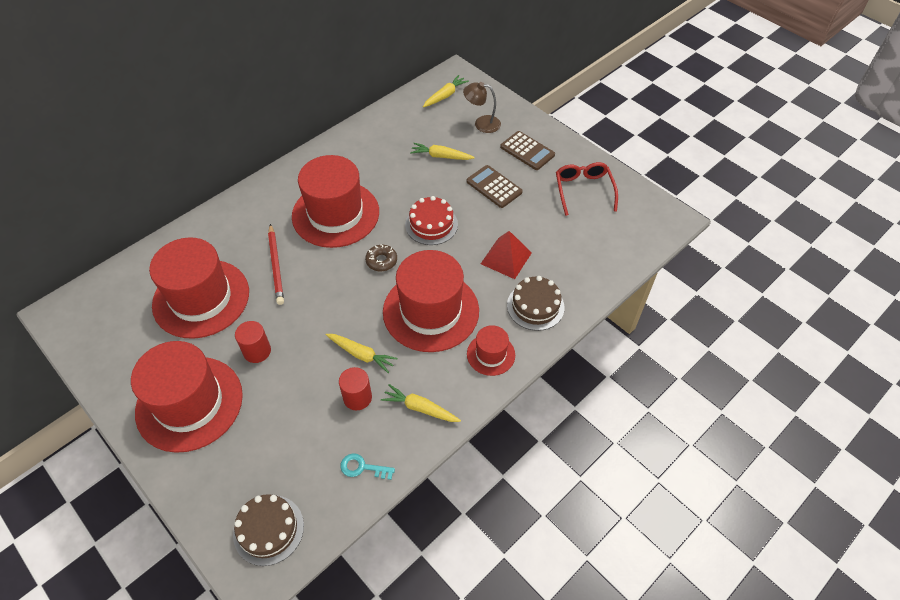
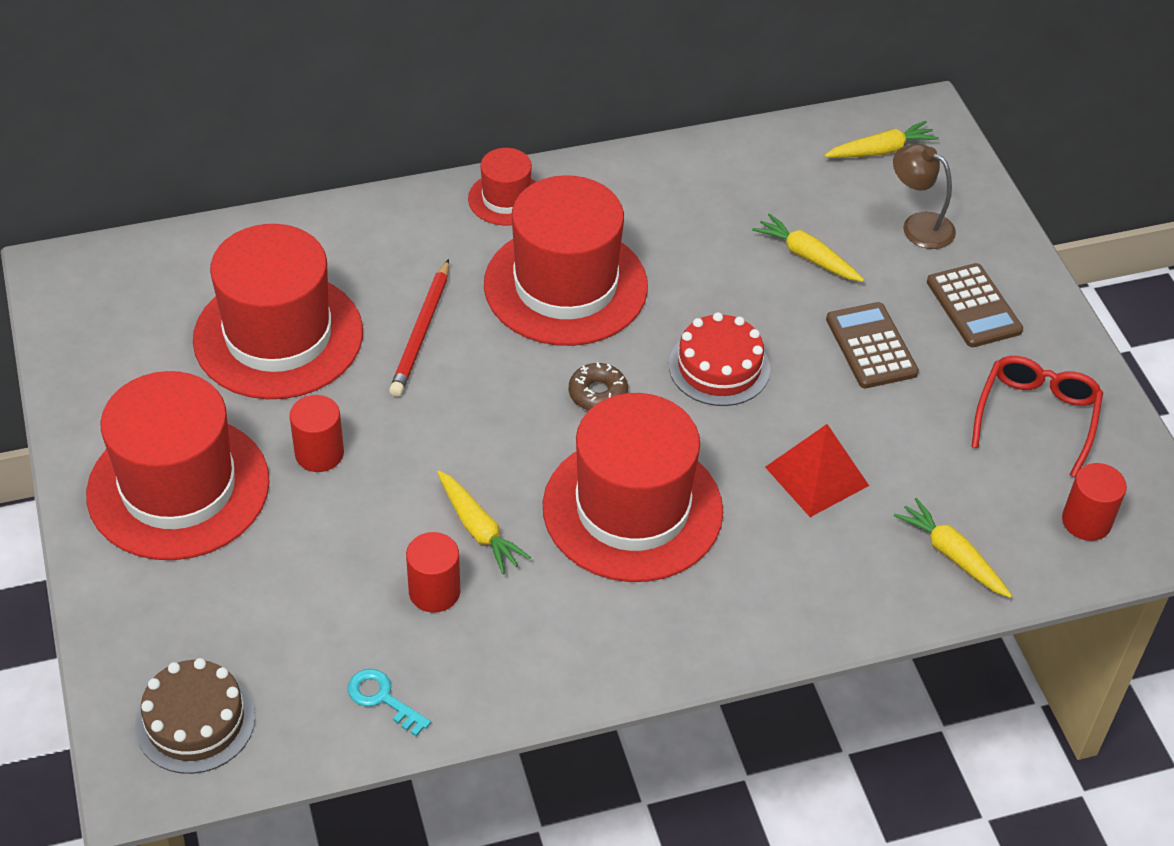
camera: 25 degrees right, 5 degrees down
(420, 408) = (524, 652): yellow carrot -> yellow carrot (952, 555)
(491, 354) = (692, 621): red hat -> red hat (506, 199)
(535, 306) = (818, 577): brown cake -> none
(632, 229) = (1086, 521): none -> red cylinder

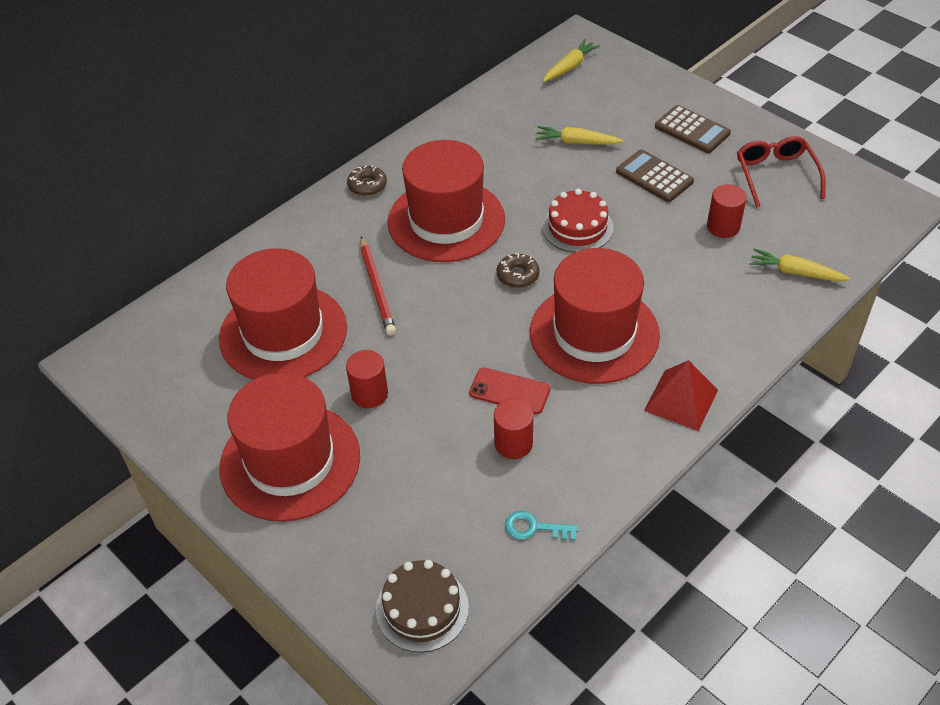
camera: 25 degrees left, 0 degrees up
(478, 528) = (509, 391): yellow carrot -> red phone
(506, 199) = (367, 185): red hat -> brown donut
(816, 476) = (684, 263): red pyramid -> red pyramid (681, 400)
(918, 225) = (625, 99): brown lamp -> none
(1086, 521) = (849, 220): red cylinder -> red cylinder (723, 227)

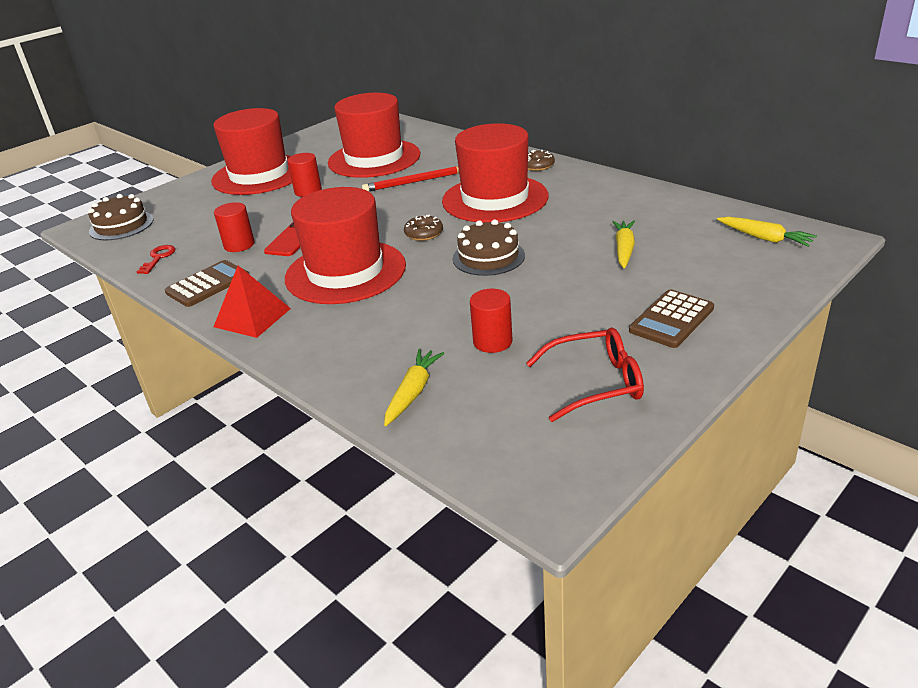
camera: 90 degrees right, 15 degrees down
(534, 528) = (158, 258): turquoise key -> red key
(577, 227) = (488, 257): red cake -> brown cake
(654, 177) = (575, 296): brown calculator -> brown calculator (208, 284)

